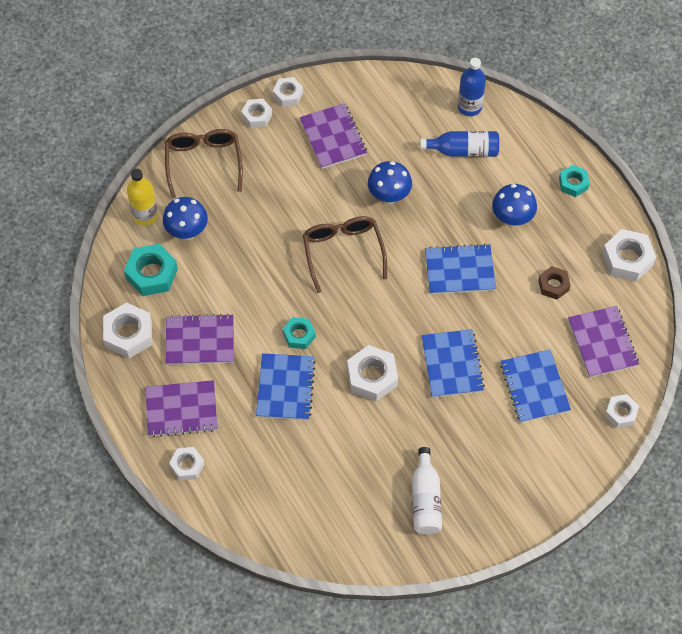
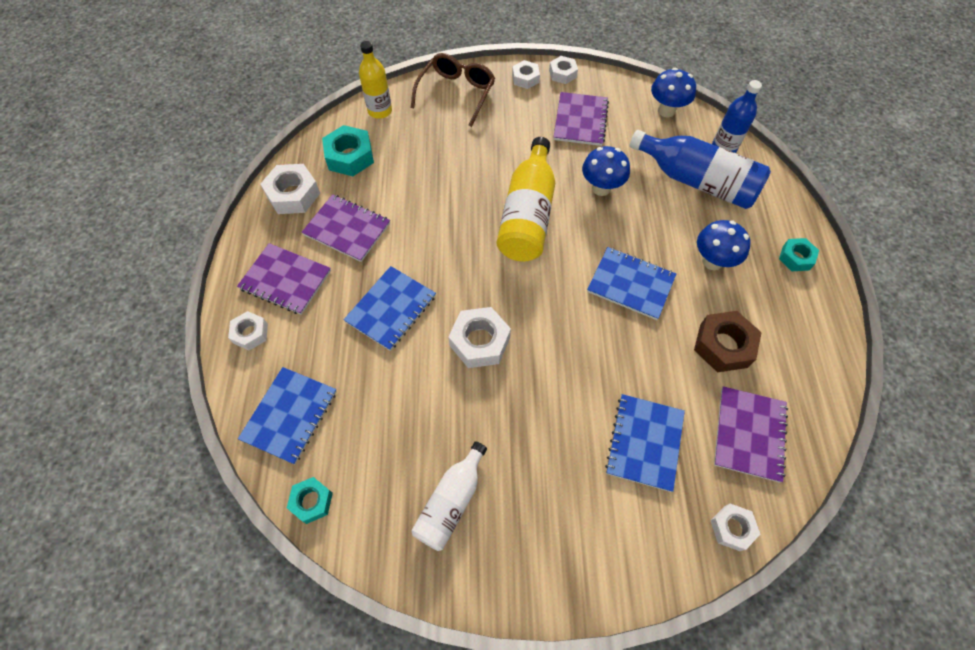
camera: 30 degrees right, 0 degrees up
(187, 232) = (403, 138): blue mushroom -> blue mushroom (666, 111)
(299, 335) = (437, 268): turquoise nut -> turquoise nut (312, 501)
(343, 251) = (527, 215): brown glasses -> yellow bottle
(452, 364) = (568, 371): blue notebook -> blue notebook (290, 415)
(463, 150) = (697, 181): blue bottle -> blue bottle, size x1.61
(553, 285) = (723, 345): brown nut -> brown nut, size x1.62
(627, 259) = (821, 359): white nut -> none

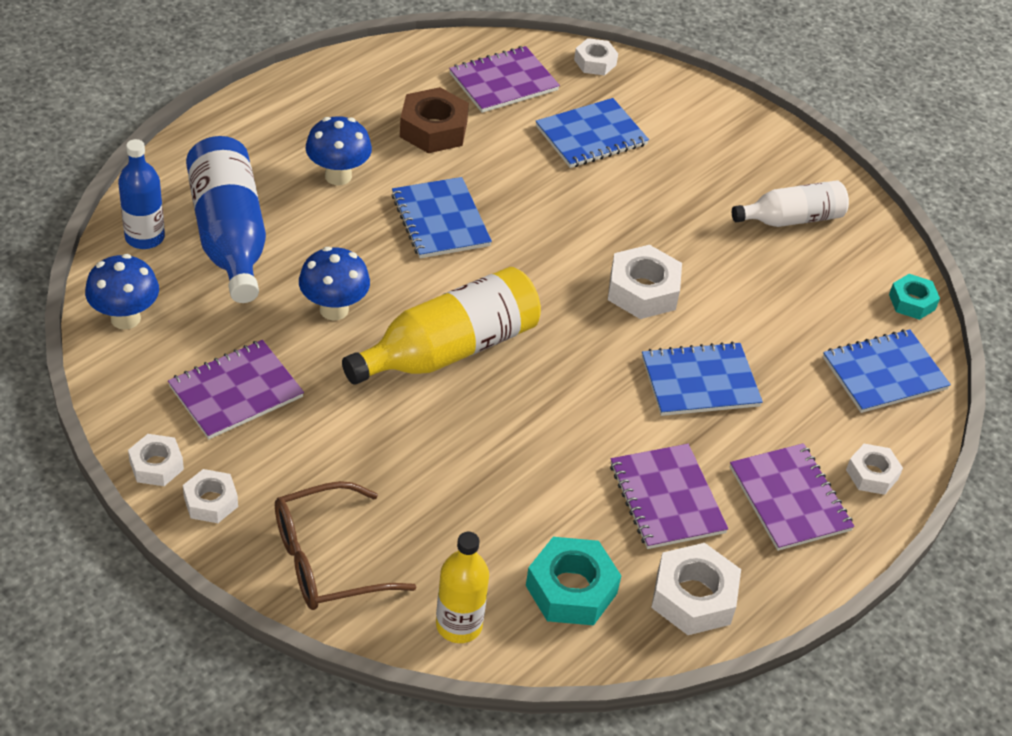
camera: 140 degrees left, 15 degrees down
(796, 258) = (262, 122): turquoise nut -> none

